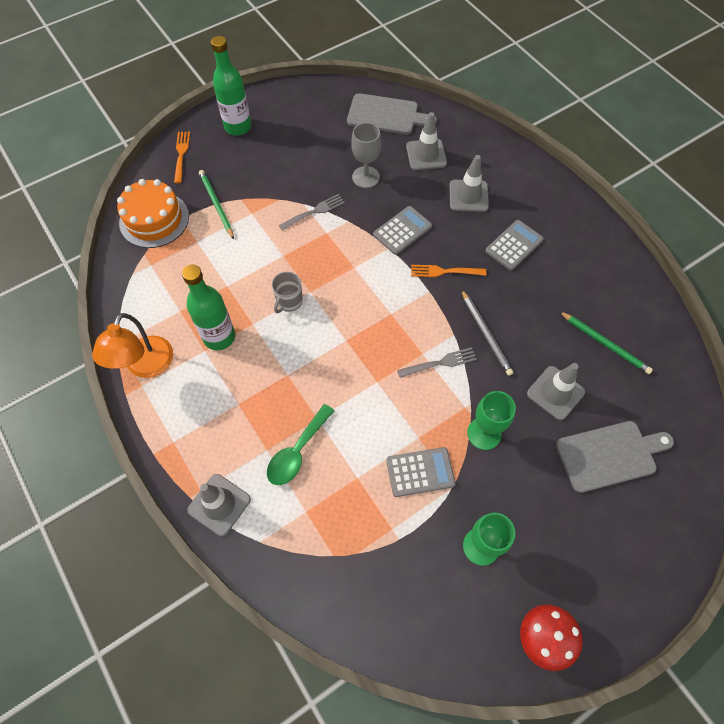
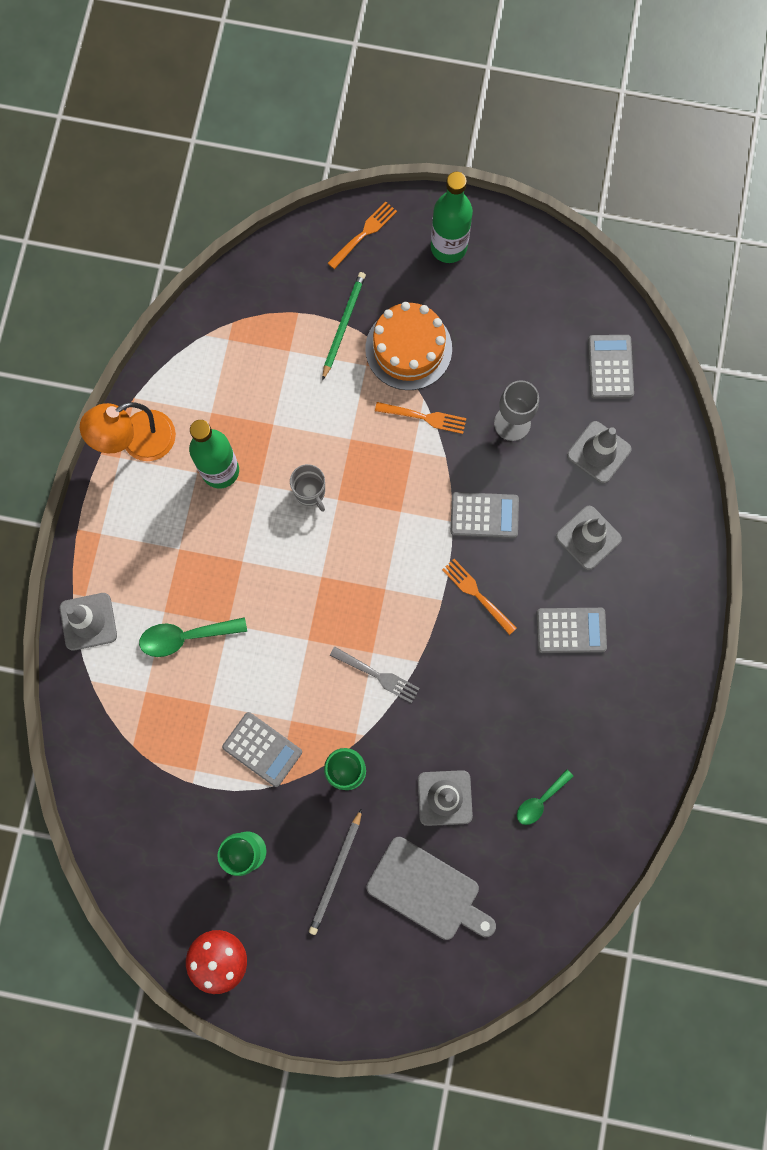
camera: 45 degrees right, 15 degrees up
(154, 219) = (273, 290): orange cake -> orange cake (408, 349)
(289, 302) = (310, 492): grey mug -> grey mug turned 105 degrees counterclockwise
(314, 212) = (424, 417): grey fork -> orange fork
(386, 115) = (610, 367): grey cutting board -> grey calculator
(486, 334) = (446, 688): grey pencil -> grey pencil (336, 873)
(605, 343) = (540, 801): green pencil -> green spoon

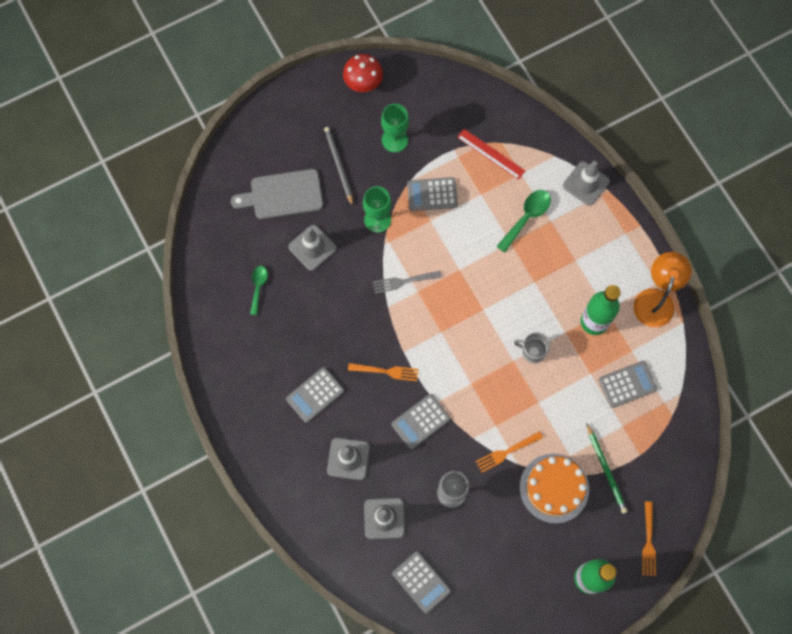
camera: 140 degrees right, 5 degrees down
(157, 742) = (491, 154): none -> red ruler
(247, 385) = (627, 384): none -> grey calculator

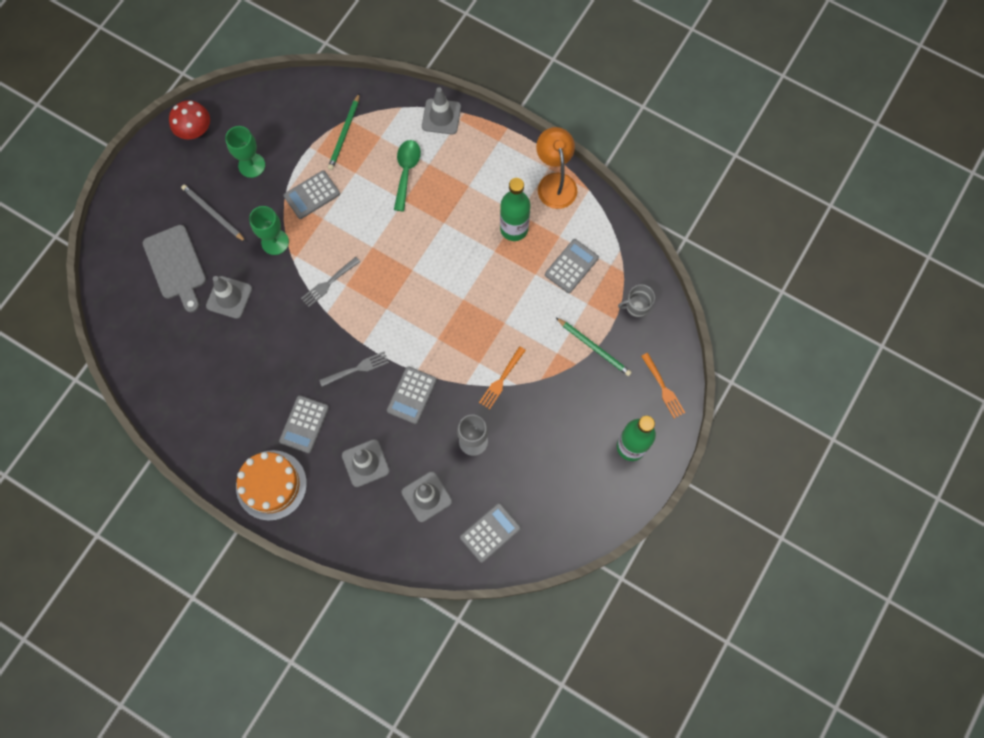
camera: 30 degrees left, 0 degrees up
(258, 287) = (199, 358): green spoon -> none
(283, 195) = (176, 265): grey cutting board -> grey cutting board turned 75 degrees counterclockwise
(386, 371) = (357, 369): orange fork -> grey fork
(421, 582) = (490, 532): grey calculator -> grey calculator turned 60 degrees counterclockwise
(491, 154) = (344, 134): red ruler -> green pencil
(532, 351) = (475, 282): grey mug -> grey mug (636, 306)
(554, 488) = (559, 387): orange cake -> orange cake (271, 485)

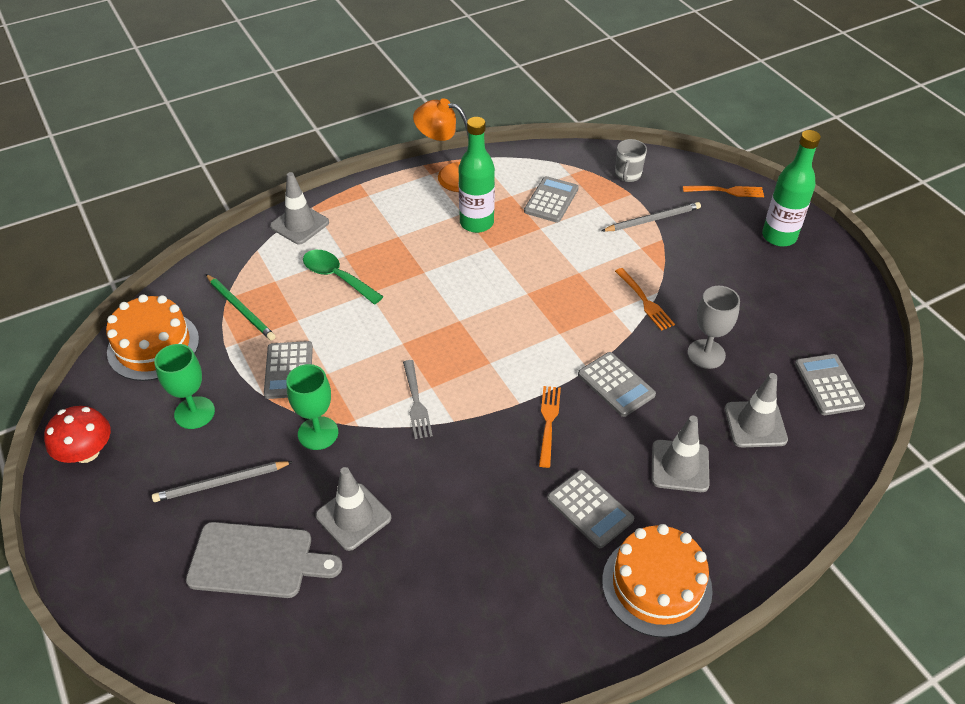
camera: 60 degrees left, 25 degrees down
(287, 106) = (153, 346): none -> orange cake
(357, 369) = (548, 422): grey fork -> orange fork
(571, 266) = (551, 200): grey calculator -> grey calculator turned 45 degrees clockwise
(594, 348) = (653, 219): green pencil -> grey pencil

